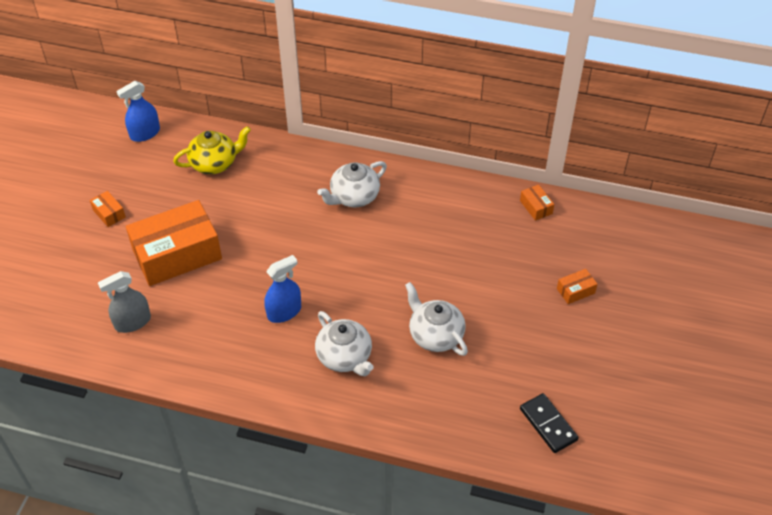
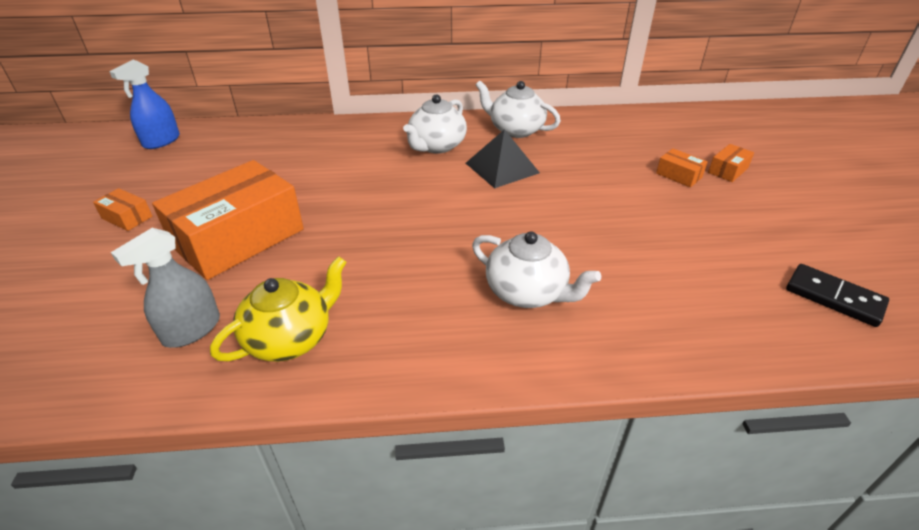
camera: 20 degrees left, 10 degrees down
(215, 163) = (258, 149): yellow teapot -> yellow teapot (290, 338)
(284, 312) = (415, 264): blue spray bottle -> none
(393, 236) = (502, 168): none -> black pyramid
(435, 335) = (620, 241): white teapot -> white teapot (515, 130)
(536, 207) = (627, 120): orange box -> orange box (679, 175)

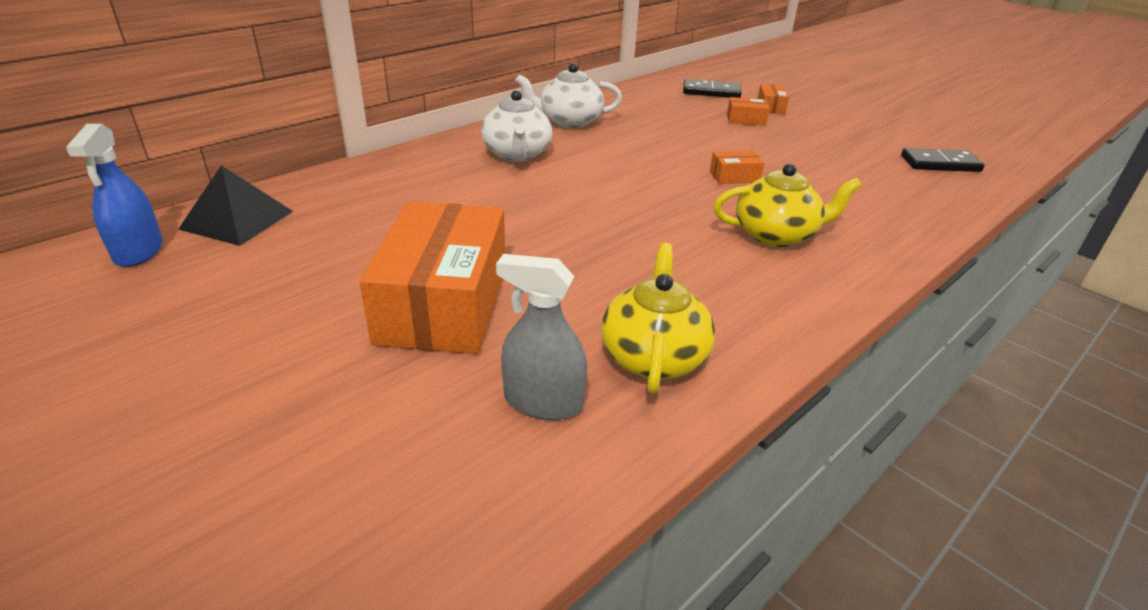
camera: 40 degrees left, 5 degrees down
(127, 217) = (246, 345): orange box -> orange box (734, 177)
(192, 330) = (543, 402): grey spray bottle -> grey spray bottle turned 105 degrees clockwise
(502, 168) = (607, 154): black pyramid -> black pyramid (237, 220)
(527, 292) = (776, 235): white teapot -> yellow teapot
(688, 137) = (711, 92): none -> black domino

